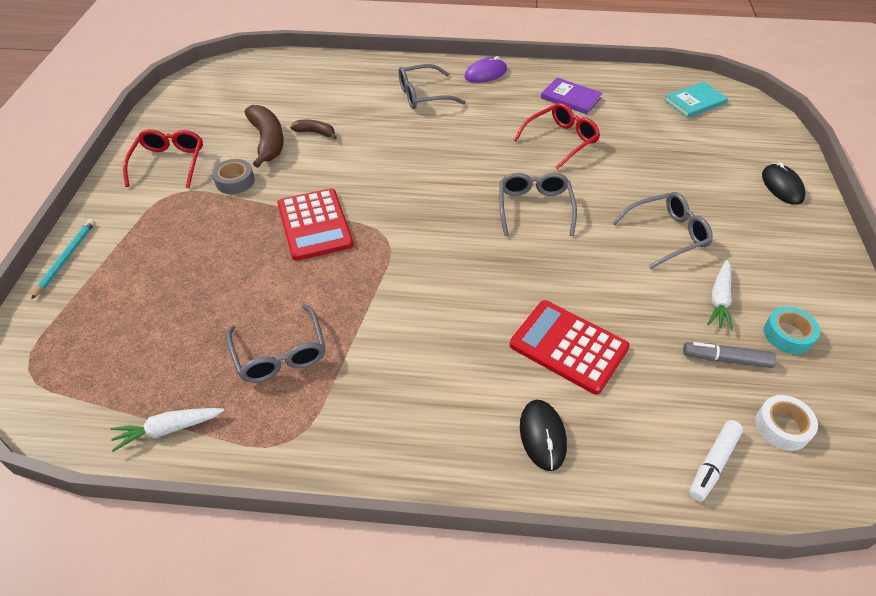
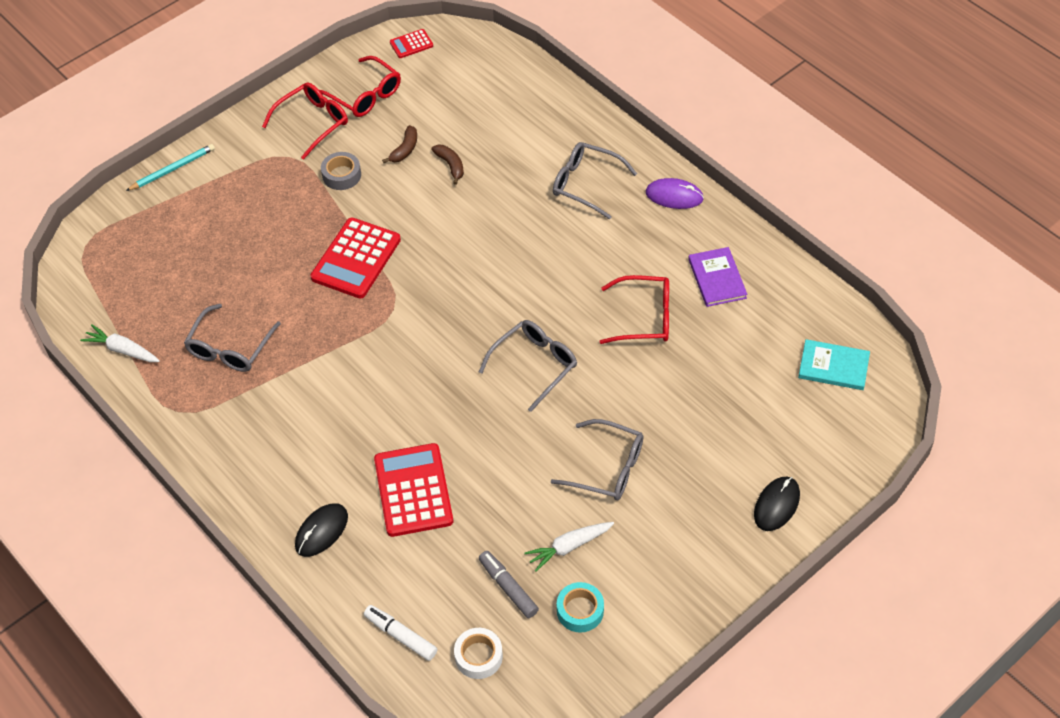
camera: 45 degrees right, 5 degrees up
(194, 127) = (365, 95): none -> red glasses
(196, 84) = (411, 44): none -> red calculator
(268, 141) = (405, 149): brown banana -> brown banana, size x0.54
(713, 464) = (401, 636): white marker -> white marker turned 45 degrees clockwise

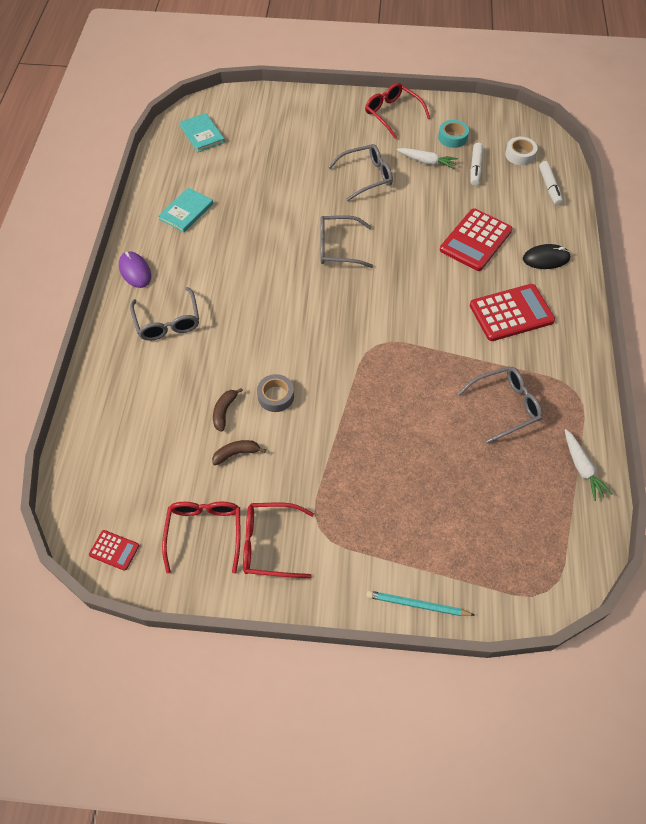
camera: 135 degrees left, 5 degrees up
(341, 175) = (301, 473): grey tape -> grey tape (276, 396)
(356, 259) = (362, 398): red calculator -> red calculator (511, 313)
(508, 588) = (475, 168): grey marker -> white marker
(607, 468) = (366, 176): grey glasses -> grey glasses turned 90 degrees clockwise
(644, 317) = (250, 224): red glasses -> red glasses (392, 114)
(717, 278) = (186, 211): purple book -> turquoise book
(776, 505) = (313, 109): black mouse -> none

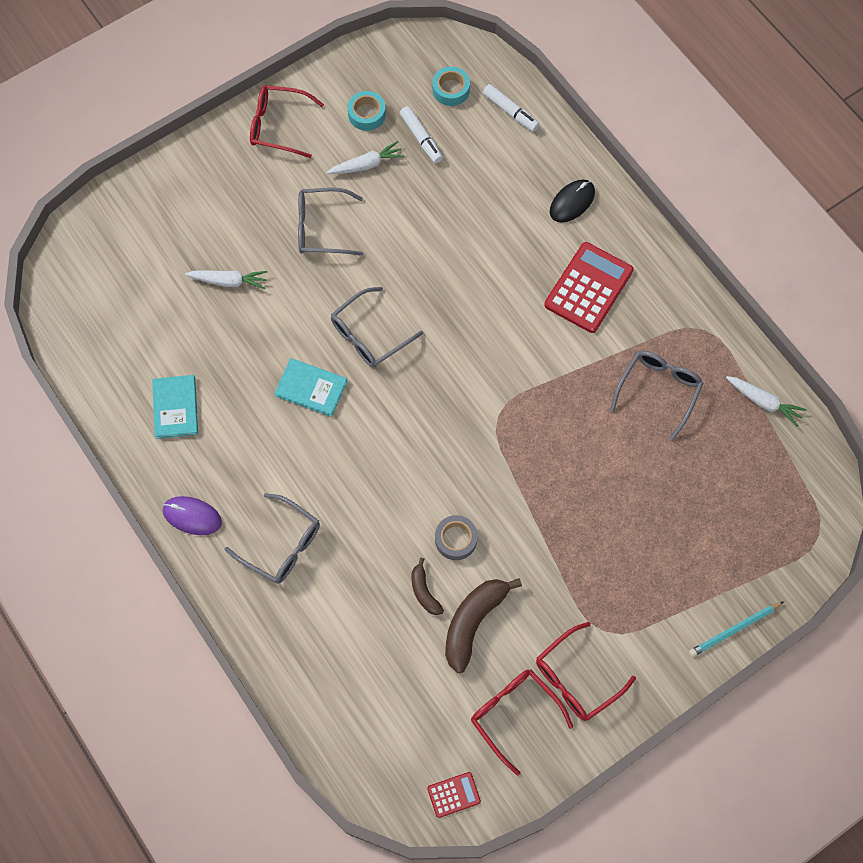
camera: 40 degrees left, 10 degrees up
(202, 134) = (96, 299): turquoise book -> turquoise book (311, 388)
(236, 453) = (473, 622): brown banana -> brown banana, size x1.84
(283, 170) = (229, 281): none -> white carrot
(366, 176) = (322, 228): grey glasses -> grey glasses turned 120 degrees counterclockwise
(475, 240) = (492, 228): red calculator -> none
(520, 155) = (451, 90): white tape -> turquoise tape

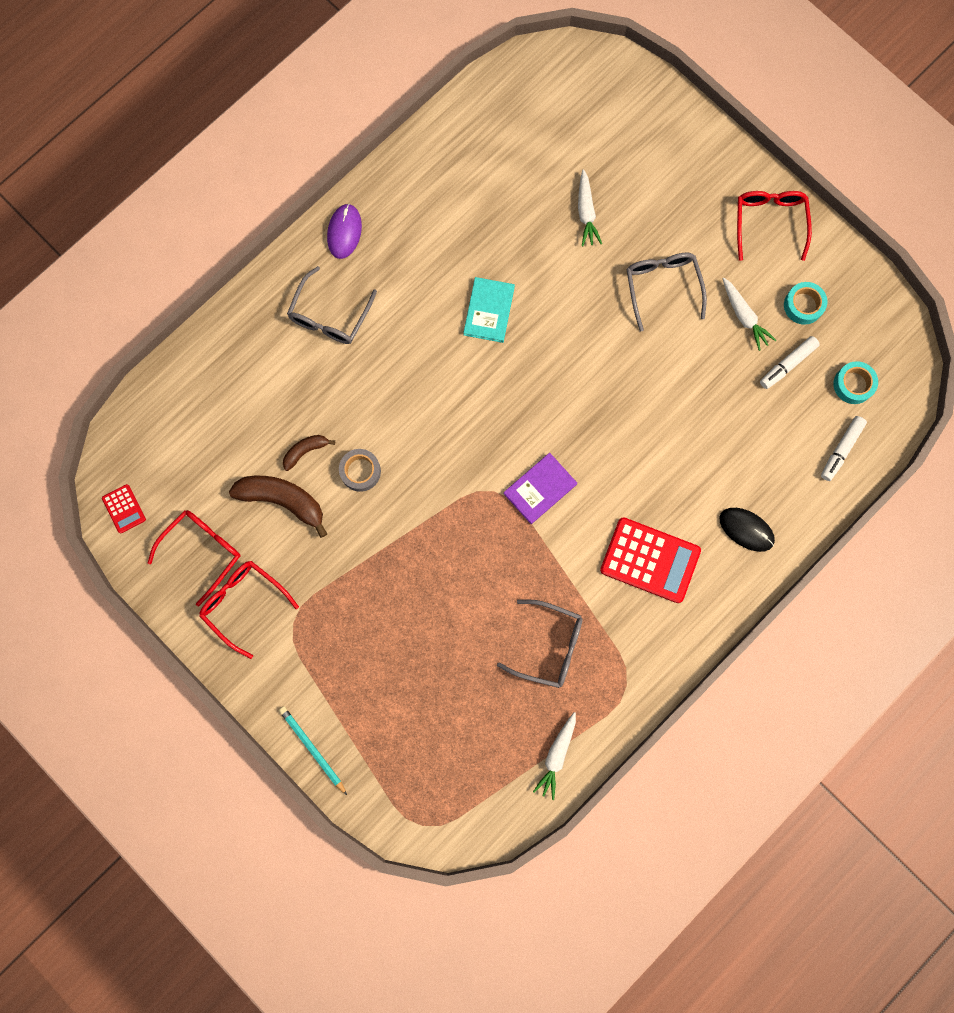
camera: 80 degrees right, 10 degrees up
(175, 408) = (447, 194): turquoise book -> none
(369, 335) = (555, 354): grey glasses -> none
(503, 372) = (540, 489): none -> purple book

